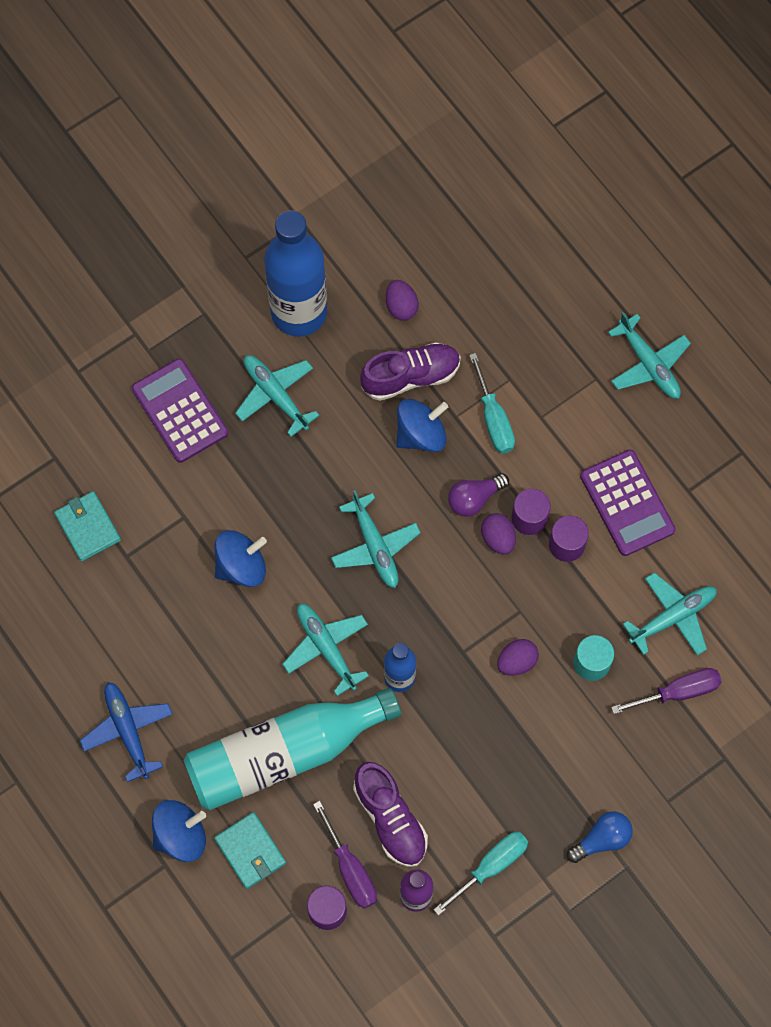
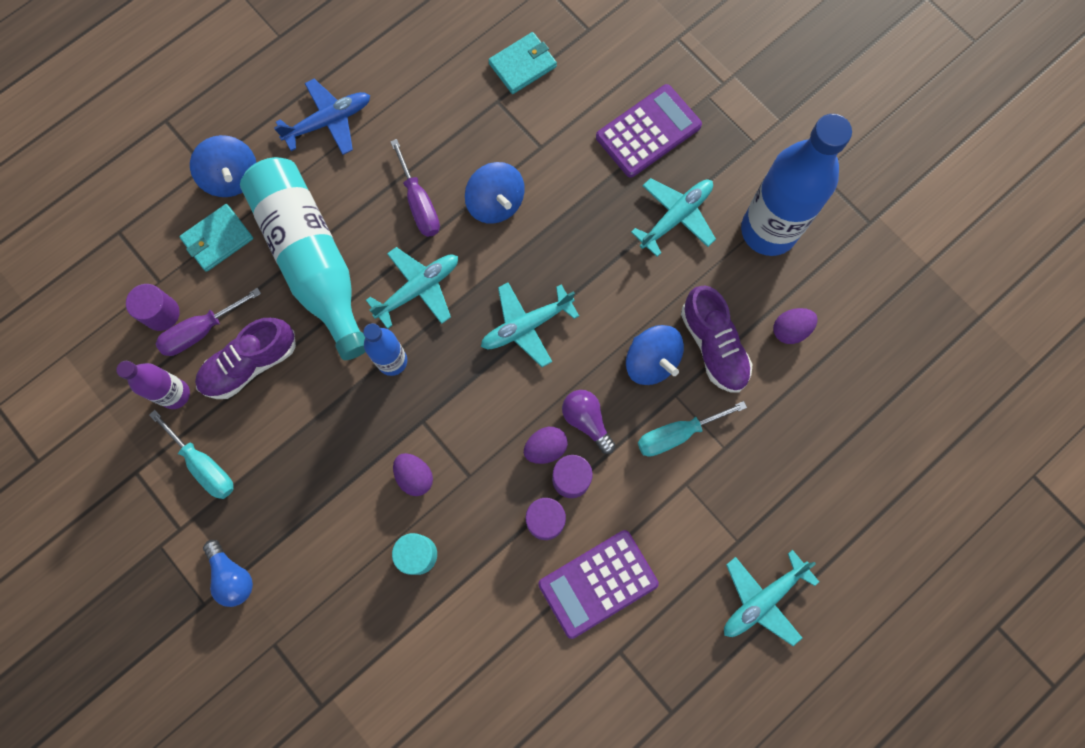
camera: 85 degrees right, 5 degrees up
(672, 617) = (473, 640): turquoise plane -> none
(678, 692) = (391, 651): purple screwdriver -> purple screwdriver (419, 203)

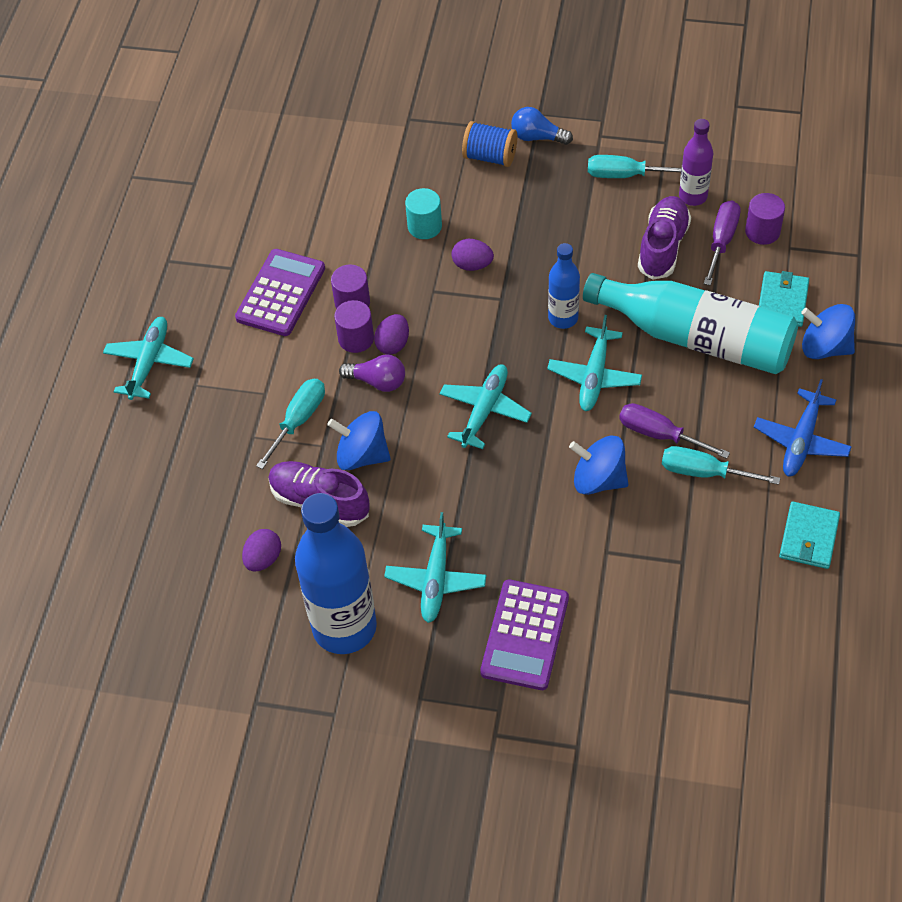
camera: 145 degrees right, 20 degrees down
(293, 589) = (490, 156): none -> blue spool
(418, 151) = (704, 472): none -> turquoise screwdriver
(522, 65) = (693, 610): turquoise wallet -> turquoise wallet (809, 537)

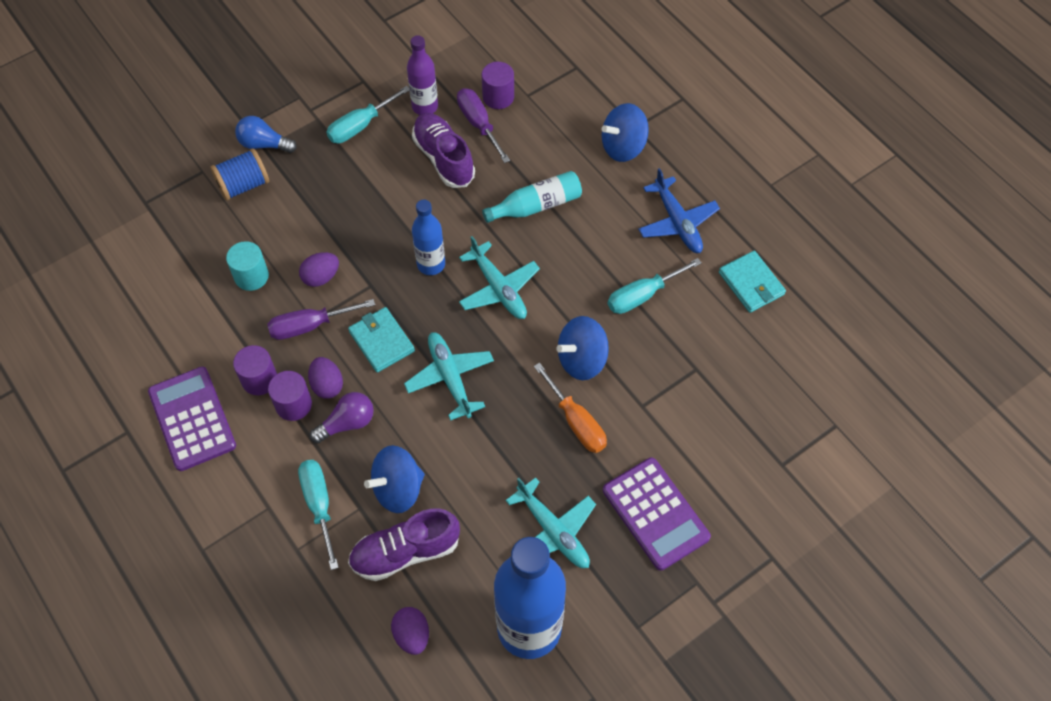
camera: 50 degrees left, 5 degrees up
(149, 363) = (141, 567): turquoise plane -> none
(537, 137) = (264, 144): blue light bulb -> blue light bulb turned 45 degrees clockwise
(541, 520) = (576, 422): none -> orange screwdriver
(659, 434) = (586, 293): purple screwdriver -> purple screwdriver (309, 326)
(696, 338) = (536, 206): turquoise bottle -> turquoise bottle, size x0.52
(782, 301) = (563, 136): turquoise wallet -> turquoise wallet (381, 341)

